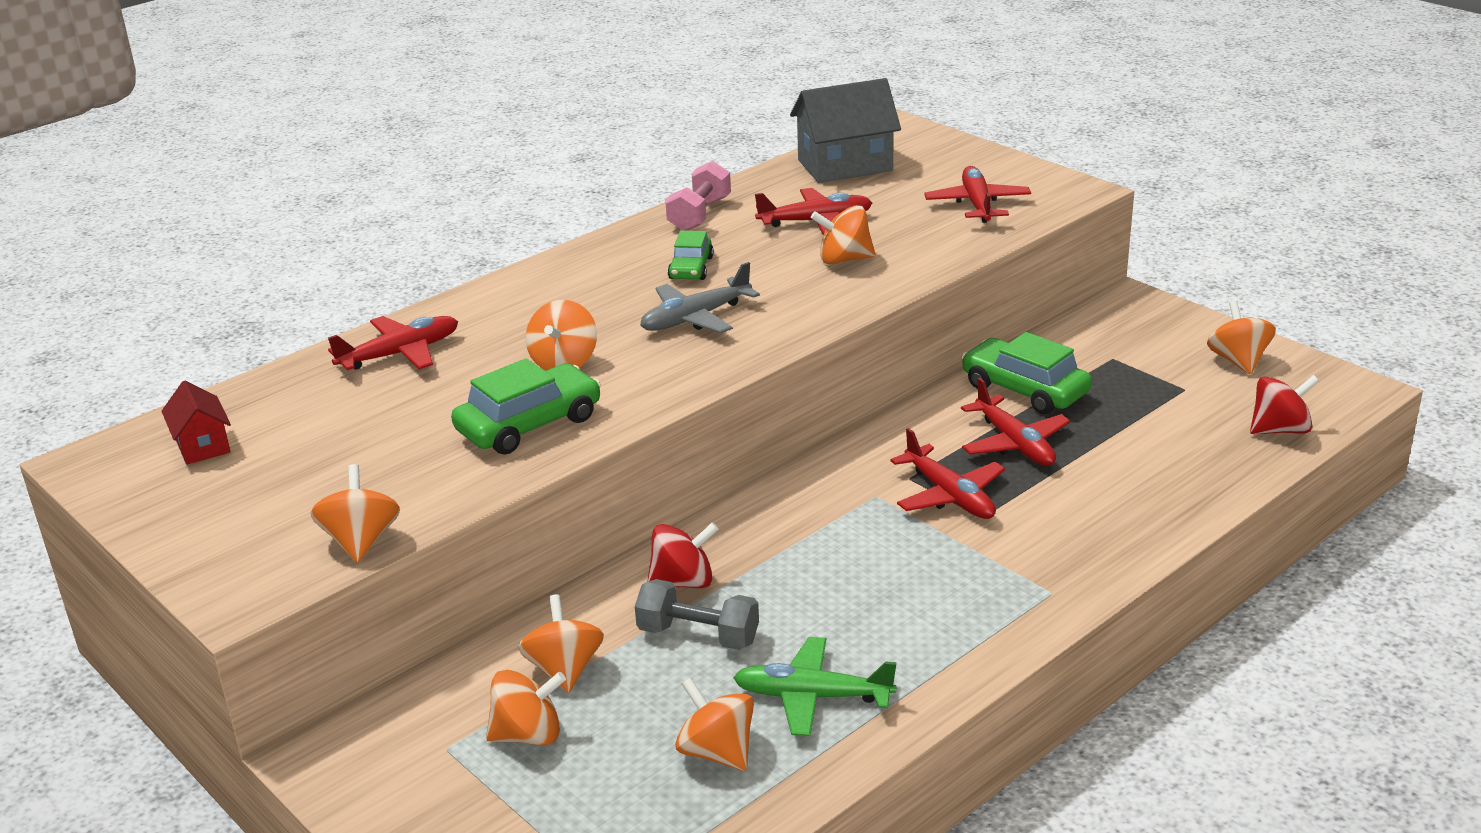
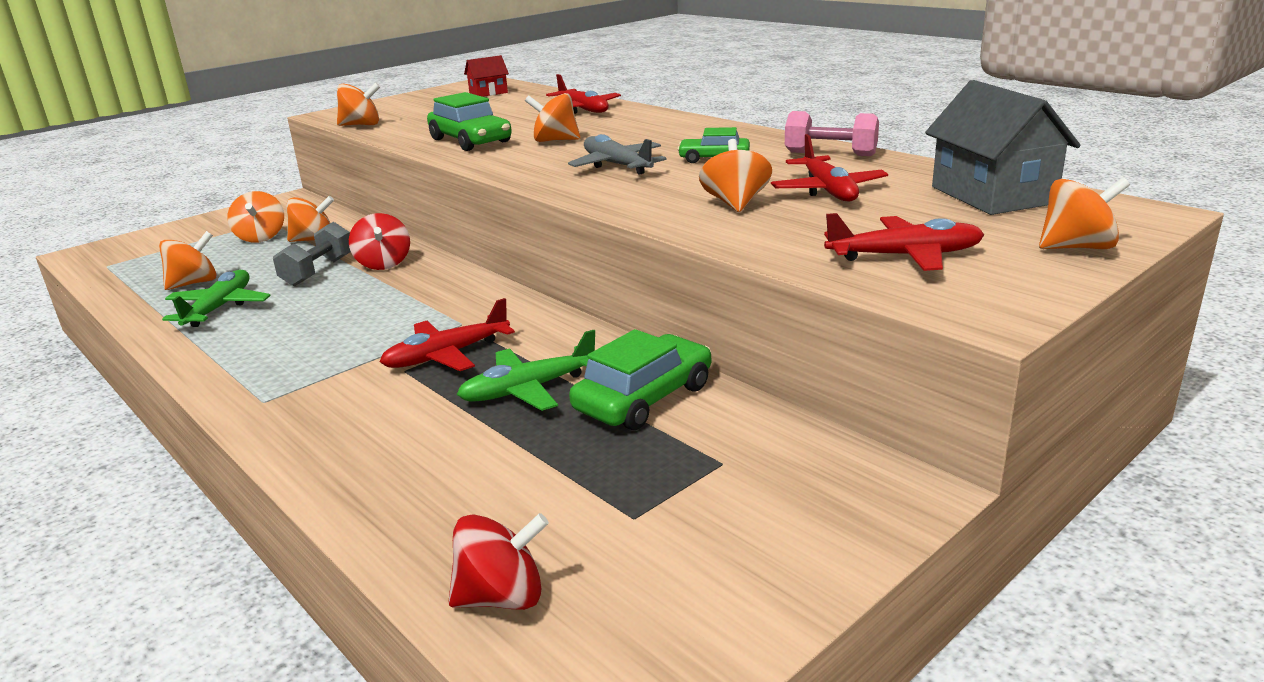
camera: 90 degrees right, 5 degrees down
(1014, 443) = (529, 389): red plane -> green plane
(1238, 361) = (717, 580): orange spinning top -> orange spinning top (1076, 247)
(1280, 430) = (502, 597): red spinning top -> red spinning top turned 90 degrees counterclockwise

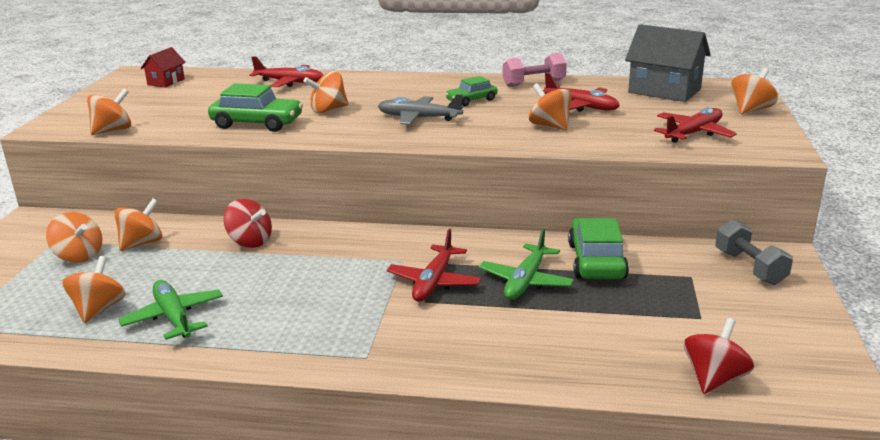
camera: 40 degrees left, 0 degrees up
(318, 271) = (204, 264): grey dumbbell -> grey dumbbell (749, 267)

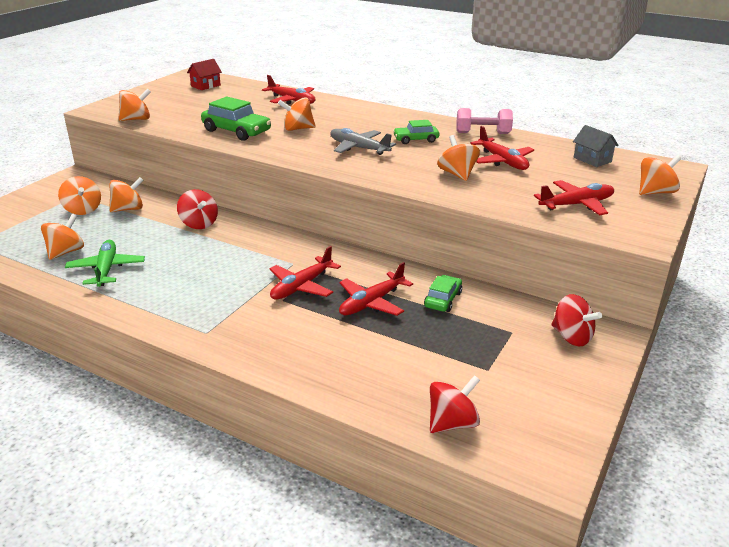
camera: 20 degrees right, 5 degrees up
(526, 281) = (372, 302): green plane -> red plane
(596, 261) = (443, 299): green car -> green car, size x0.61
(664, 91) = (592, 160): grey house -> grey house, size x0.54
(749, 267) = (571, 337): grey dumbbell -> red spinning top

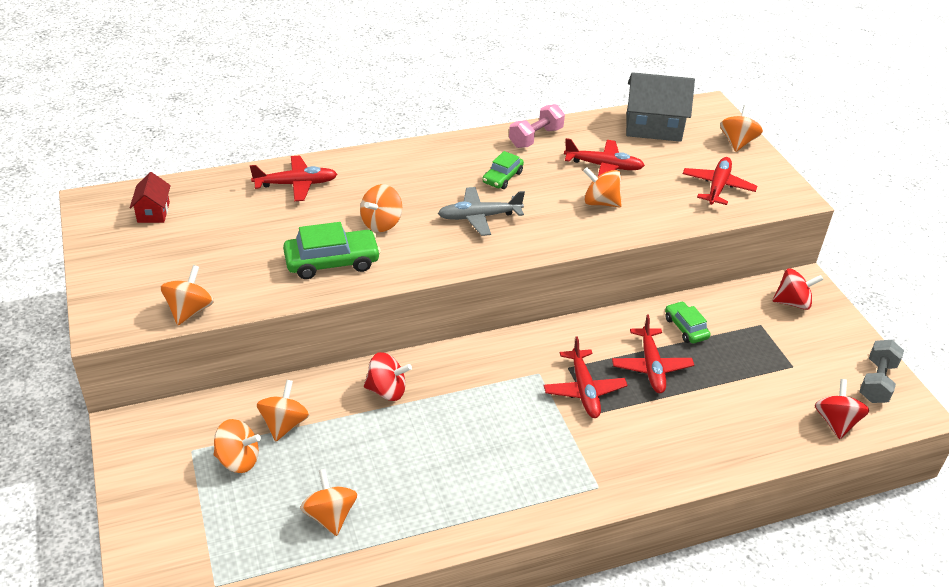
camera: 50 degrees left, 10 degrees up
(106, 270) = (407, 501): green plane -> none
(551, 428) = (877, 382): none -> grey dumbbell
(592, 160) = (653, 127): grey house -> grey house, size x1.86

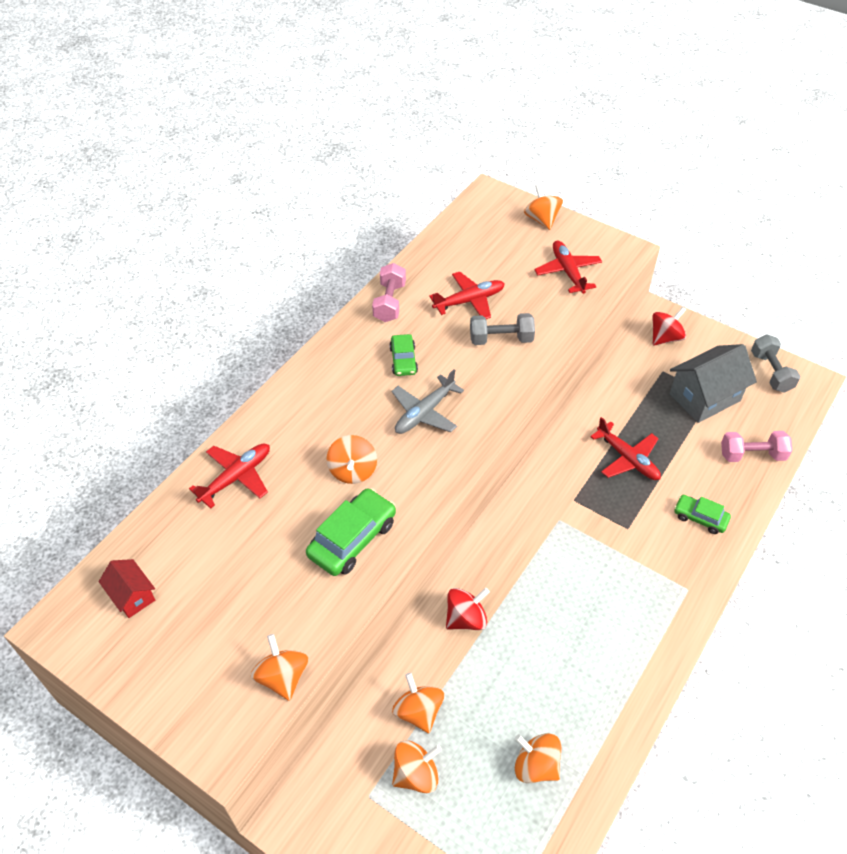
camera: 35 degrees left, 10 degrees up
(584, 390) = (603, 512): red plane -> none
(600, 202) = (501, 339): orange spinning top -> grey dumbbell
(653, 127) = (469, 239): grey house -> grey house (704, 397)
(685, 328) = (619, 407): green car -> green car (700, 518)
(780, 430) = (752, 455): none -> pink dumbbell
(835, 422) = (777, 424): red spinning top -> none

